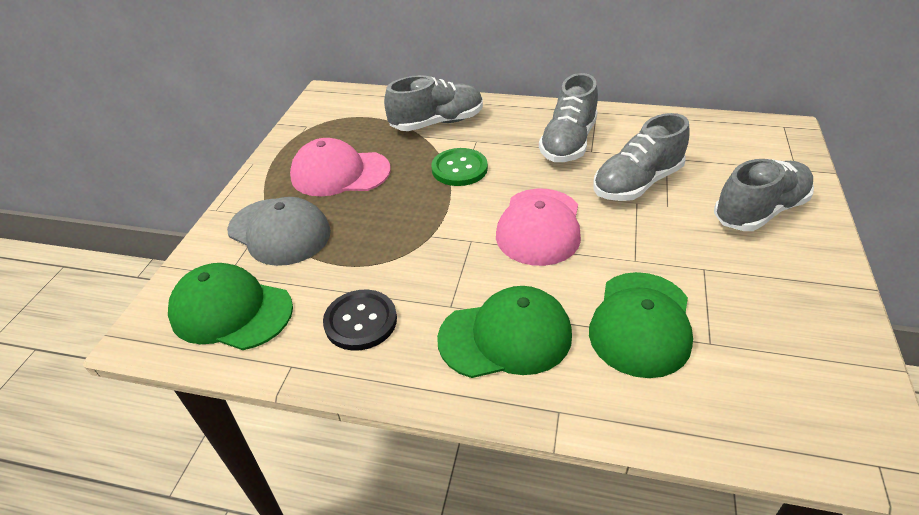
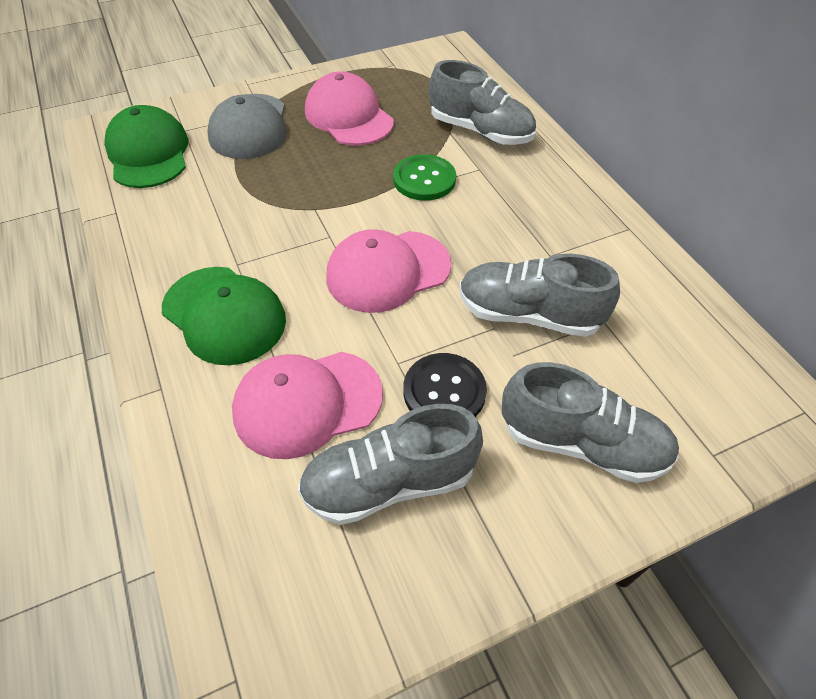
camera: 50 degrees right, 10 degrees up
(360, 321) = (183, 222): black button -> black button (444, 391)
(568, 143) = (545, 232): grey shoe -> grey shoe (389, 482)
(641, 323) = (307, 403): green cap -> pink cap

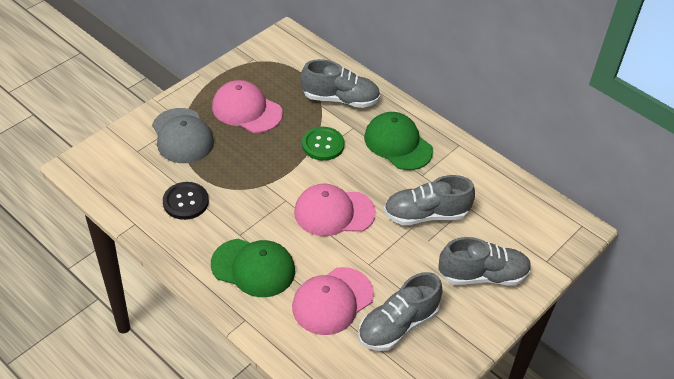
camera: 25 degrees left, 5 degrees down
(148, 153) = (125, 175): green cap -> green cap (398, 144)
(388, 271) = (334, 212): pink cap -> pink cap turned 45 degrees clockwise
(444, 391) = (402, 271): black button -> black button (185, 202)

